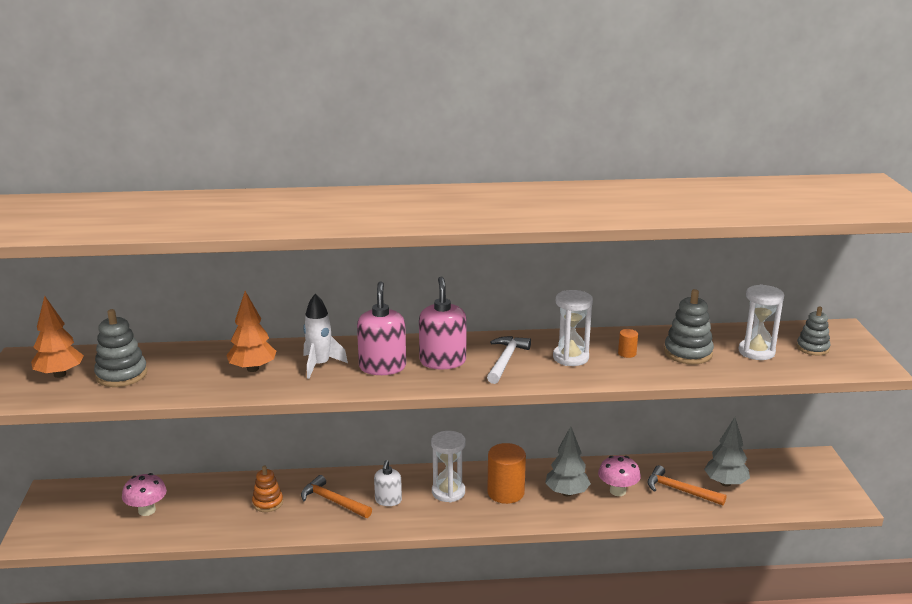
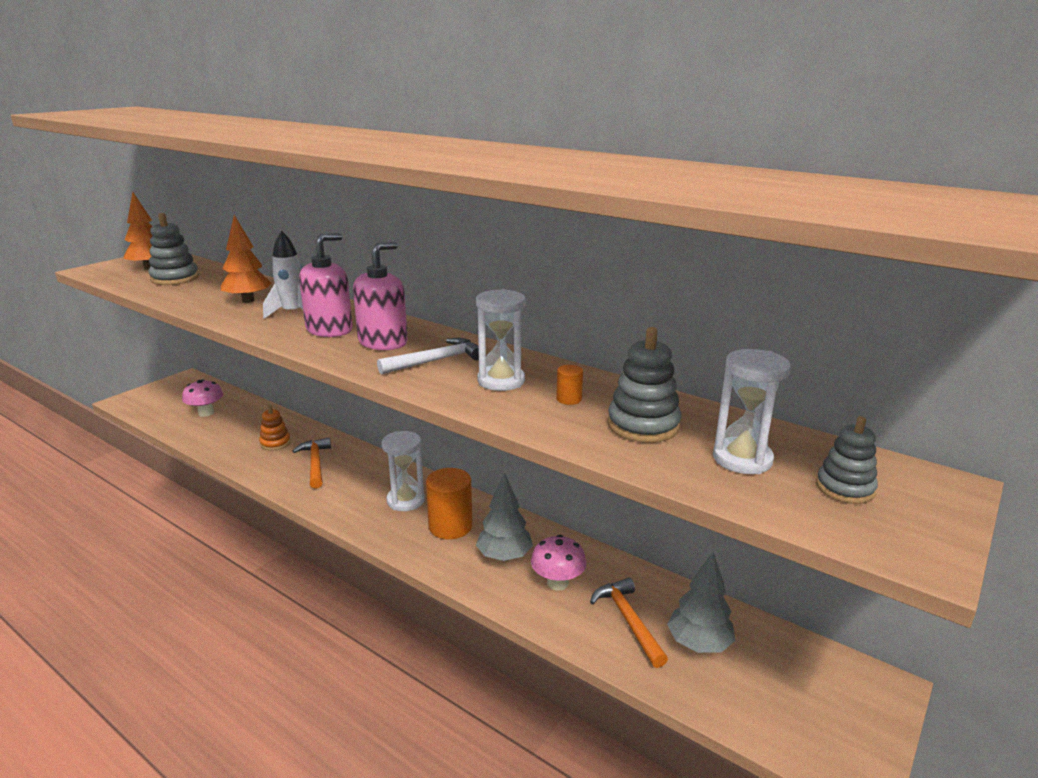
camera: 40 degrees right, 0 degrees up
(388, 500) = (351, 483): white soap dispenser -> none

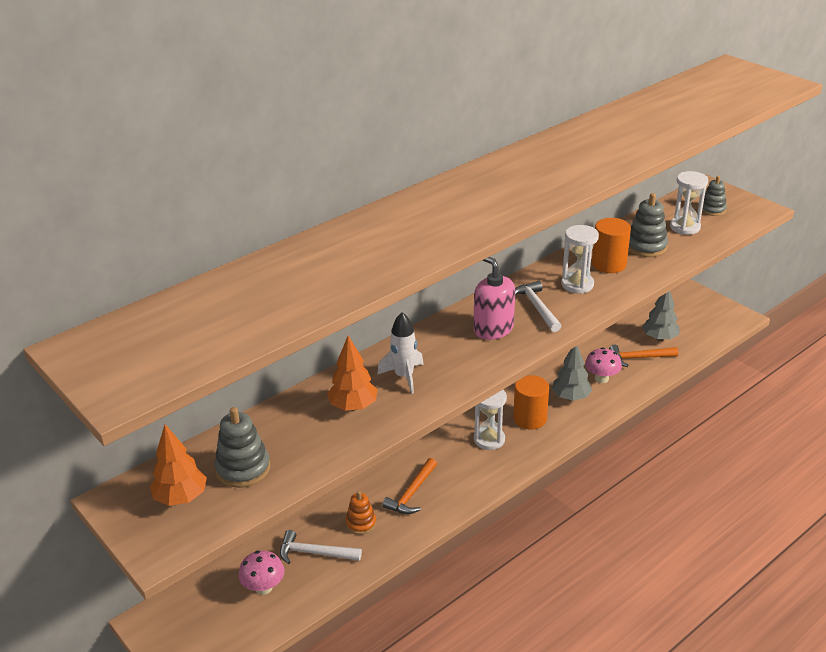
camera: 75 degrees left, 10 degrees up
(241, 427) = (314, 553): none -> white hammer
(315, 463) = (411, 493): orange hammer -> orange hammer turned 60 degrees counterclockwise
(329, 330) = (455, 355): pink soap dispenser -> none
(569, 399) = (609, 264): orange cylinder -> orange cylinder, size x2.16

